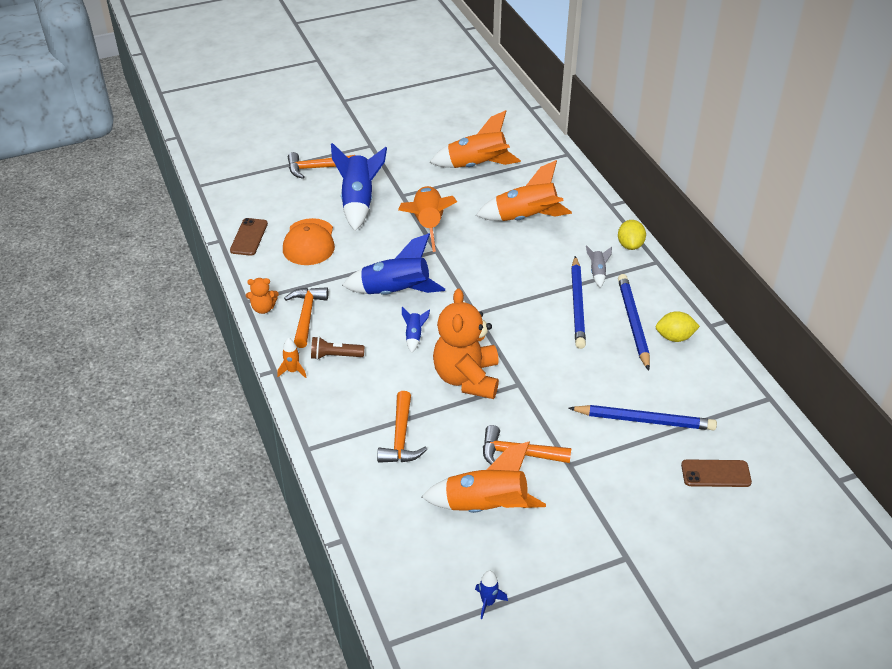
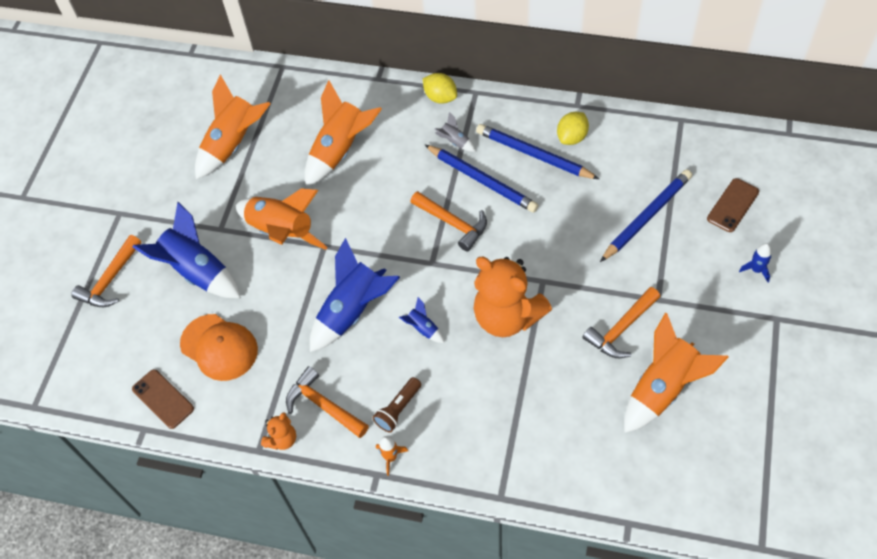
camera: 50 degrees left, 15 degrees up
(401, 438) = (541, 410): orange hammer -> orange hammer (453, 223)
(488, 602) = (763, 445): blue rocket -> blue rocket (756, 270)

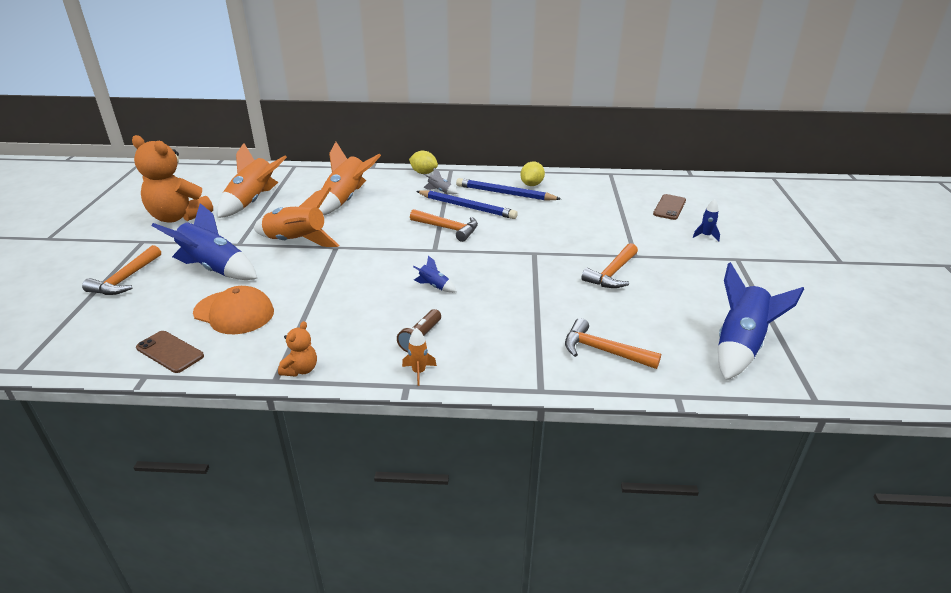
camera: 15 degrees left, 25 degrees down
(323, 405) = (343, 342): orange hammer -> orange hammer (603, 351)
(353, 311) = (367, 281): blue rocket -> blue rocket (740, 346)
(507, 316) = (509, 274): orange teddy bear -> orange teddy bear (178, 217)
(647, 216) = (606, 216): blue pencil -> none
(663, 388) = (665, 304): orange rocket -> none

